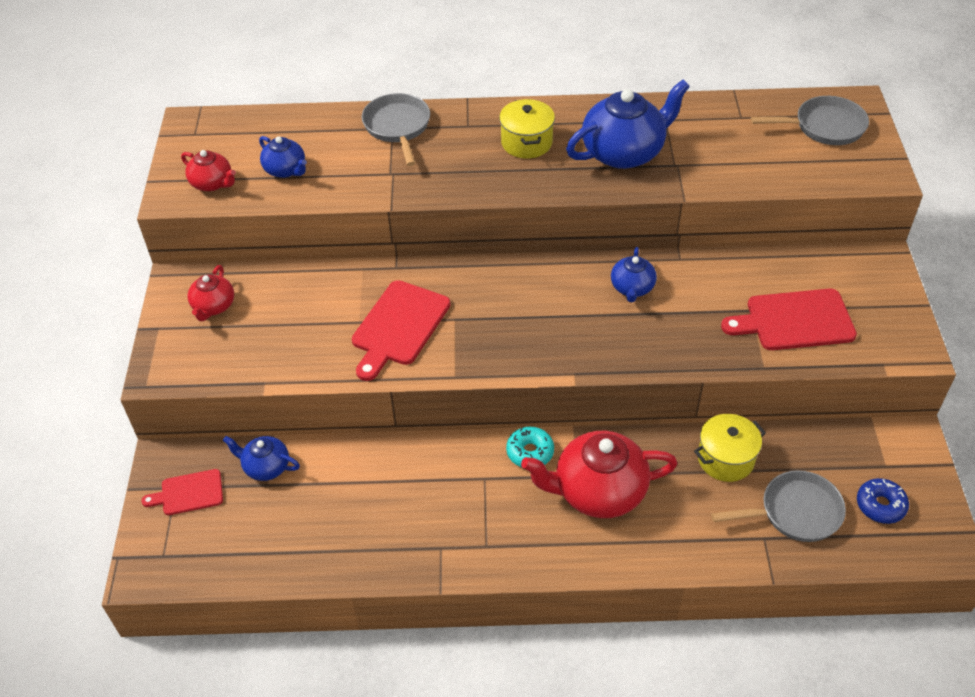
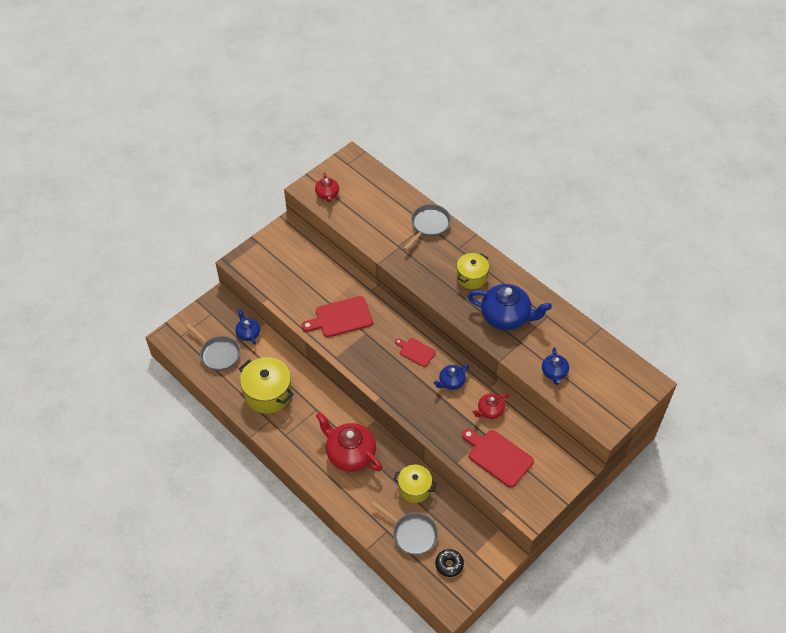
camera: 45 degrees right, 5 degrees up
(189, 493) = (213, 320): red cutting board -> red cutting board (416, 351)
(213, 306) = (286, 249): red teapot -> red teapot (490, 411)
(286, 170) = (361, 211): blue teapot -> blue teapot (554, 373)
(394, 517) = (268, 394): none -> yellow pot
(530, 452) = (345, 415): turquoise donut -> none
(824, 127) = (615, 381): grey pan -> grey pan (218, 354)
(880, 505) = (449, 564): blue donut -> black donut

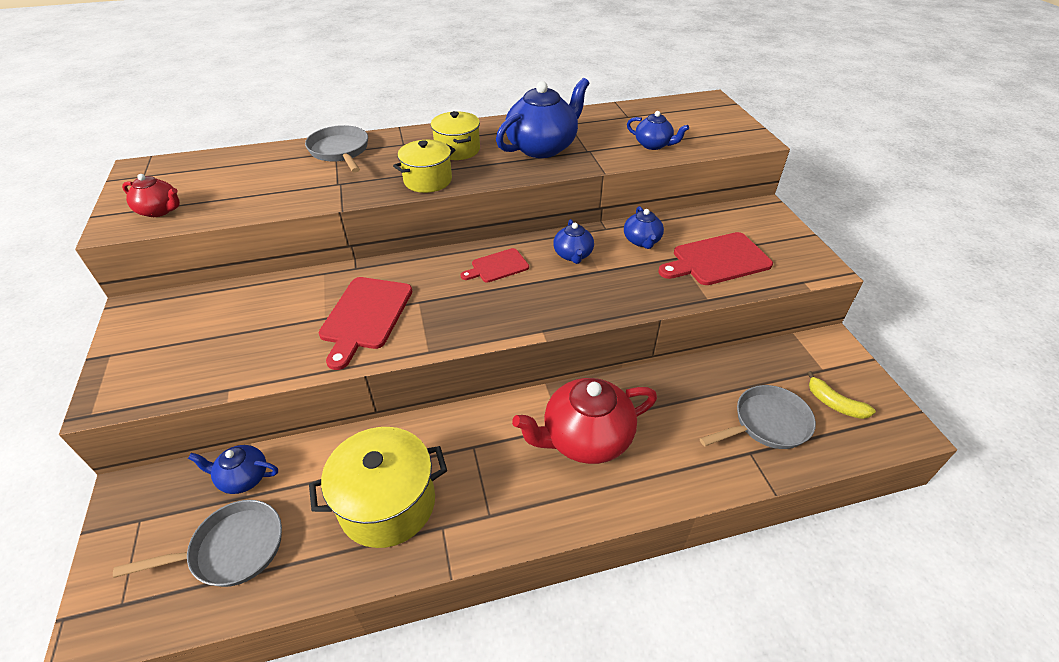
camera: 60 degrees left, 10 degrees down
(414, 489) = (689, 388): yellow pot -> yellow pot (428, 180)
(449, 564) = (834, 403): black donut -> yellow banana
(490, 411) = (642, 241): red teapot -> blue teapot

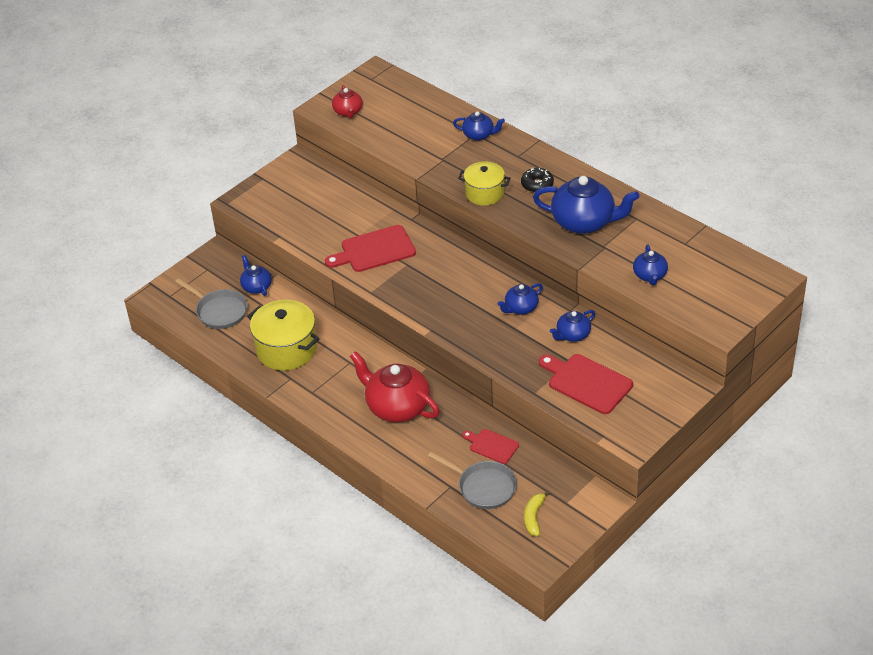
camera: 60 degrees right, 0 degrees up
(340, 151) = (479, 135): grey pan -> blue teapot
(457, 150) = (537, 184): yellow pot -> black donut
(497, 266) = (473, 279): red cutting board -> red cutting board (492, 446)

